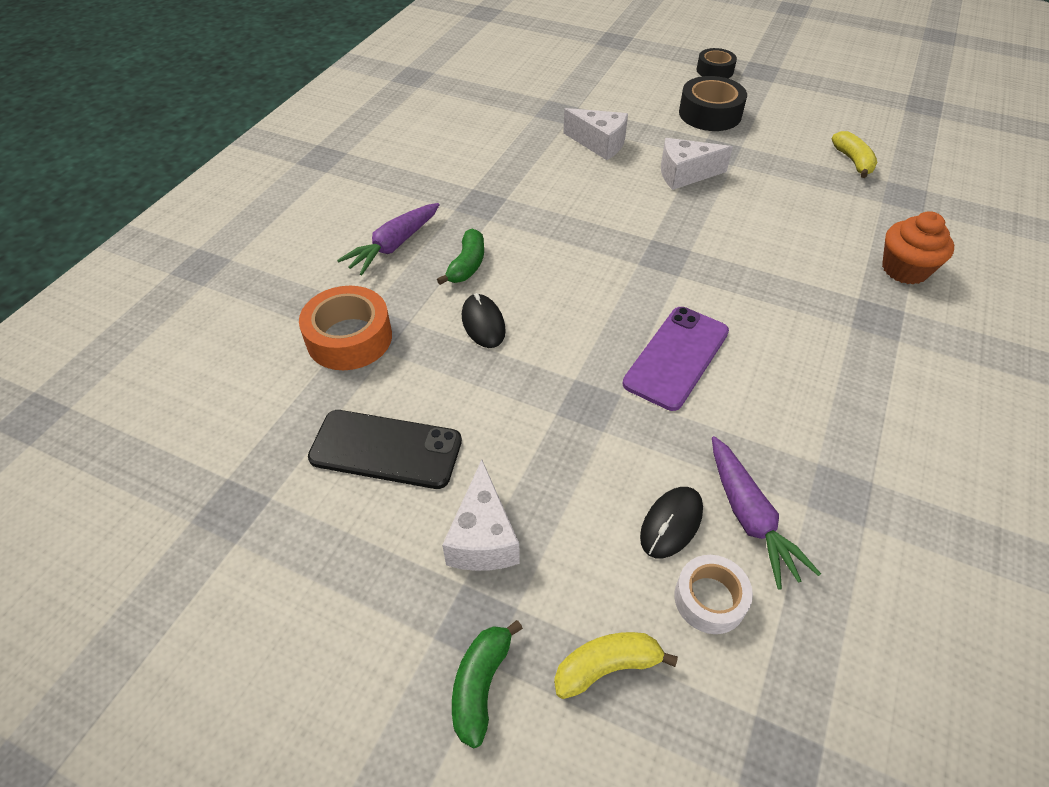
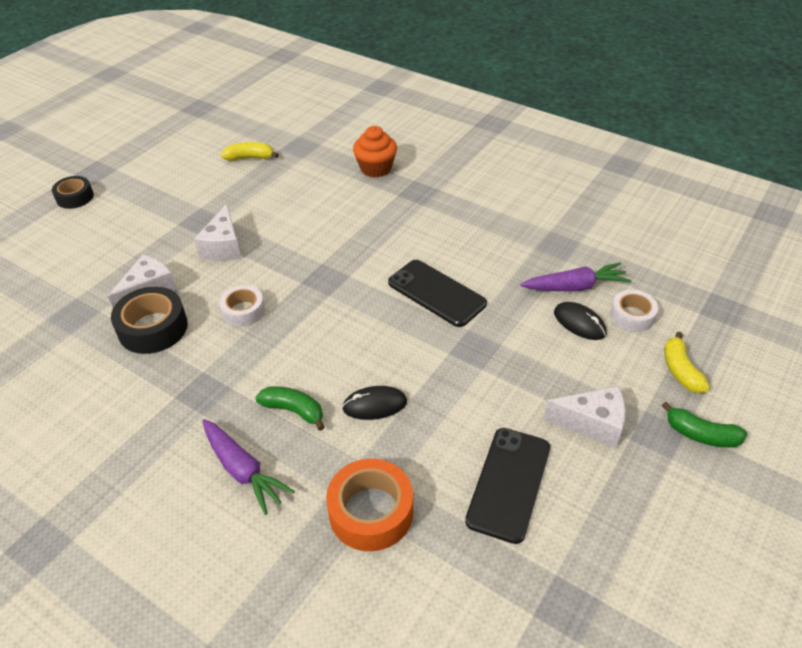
camera: 80 degrees left, 5 degrees down
(593, 207) = (243, 311): none -> white tape
(676, 357) = (436, 293): purple phone -> black phone
(710, 114) = (143, 215): black tape -> black tape (153, 328)

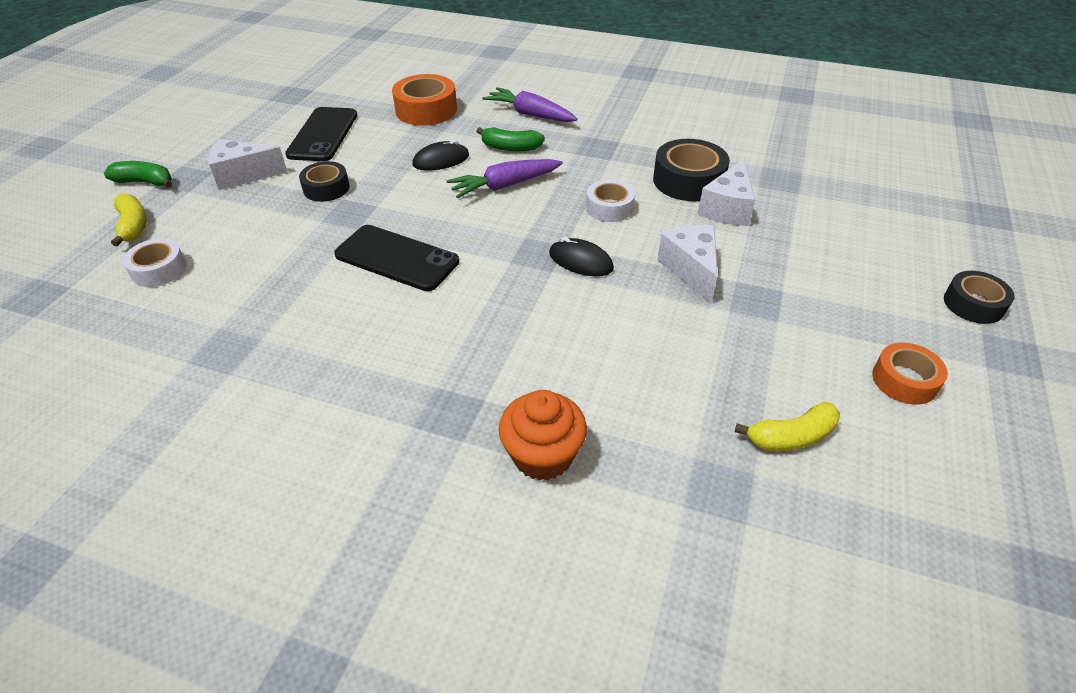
camera: 165 degrees right, 0 degrees up
(167, 170) = (904, 380): none -> orange tape
(498, 385) = (326, 188): none -> black tape
(575, 287) = (218, 293): purple carrot -> purple carrot (504, 186)
(579, 323) = (226, 253): black mouse -> black mouse (580, 261)

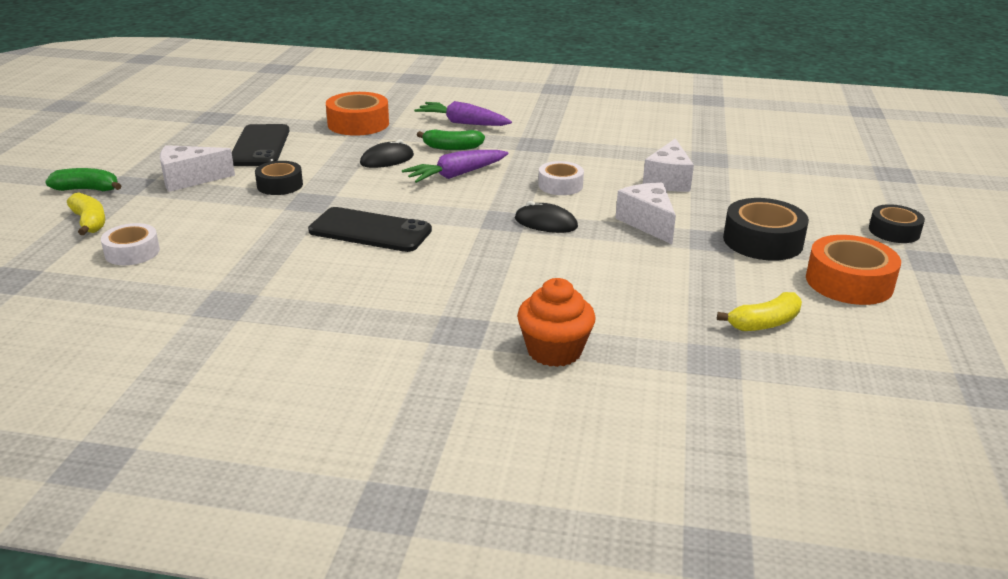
camera: 10 degrees left, 15 degrees down
(688, 181) = (627, 163): black tape -> black tape (762, 241)
(904, 380) = (849, 282): orange tape -> orange tape, size x1.57

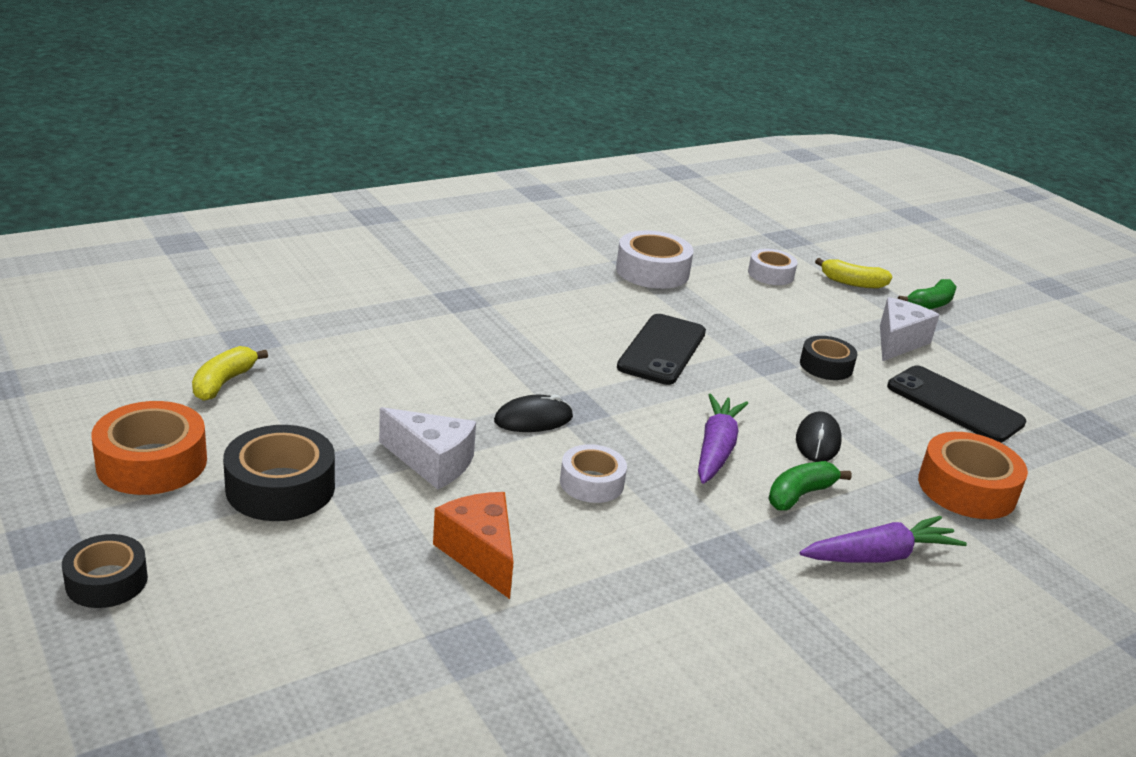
camera: 135 degrees right, 0 degrees up
(227, 293) = (652, 271): none -> white tape
(370, 231) = (662, 350): black phone -> black phone turned 45 degrees counterclockwise
(554, 351) = (378, 306): orange cupcake -> none
(668, 181) = (480, 554): white cheese -> orange cheese

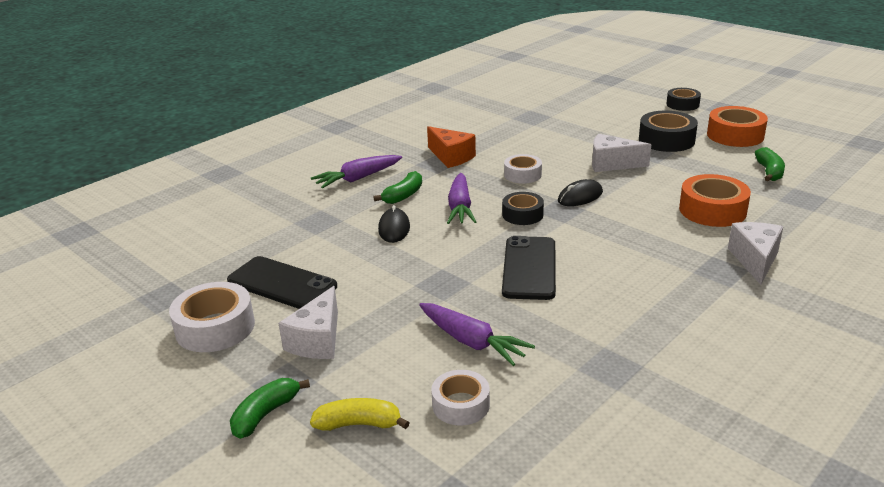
camera: 170 degrees right, 0 degrees up
(223, 383) = (769, 172): yellow banana -> green banana
(415, 297) = (755, 260): none -> white cheese
(480, 554) = (553, 139): orange cheese -> orange cheese (451, 157)
(652, 271) = (591, 362): white tape -> white tape (215, 327)
(749, 307) = (472, 342): none -> purple carrot
(826, 366) = (389, 291): black tape -> black tape (522, 214)
(966, 489) = (295, 223): orange tape -> orange tape (712, 210)

